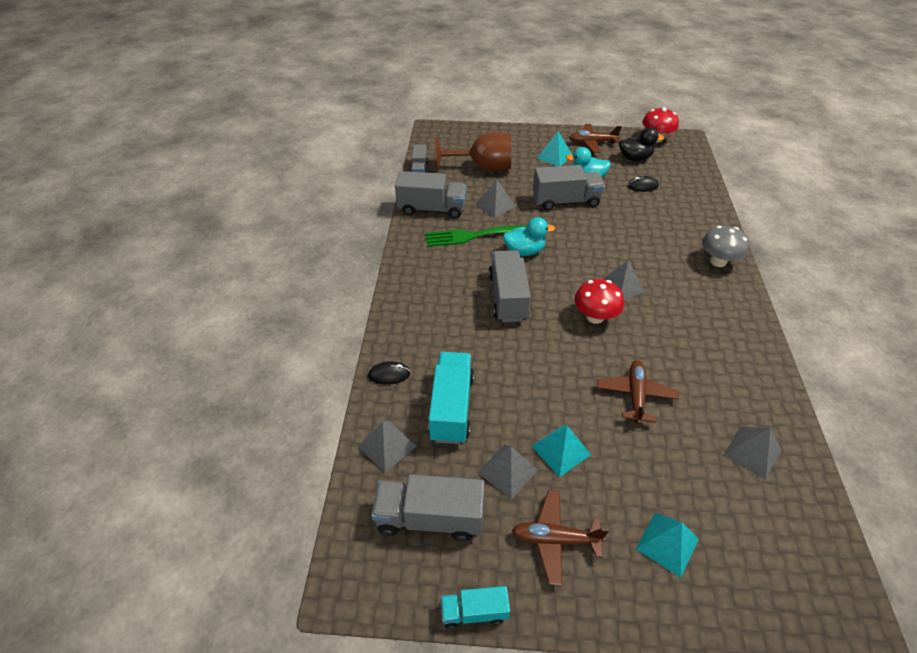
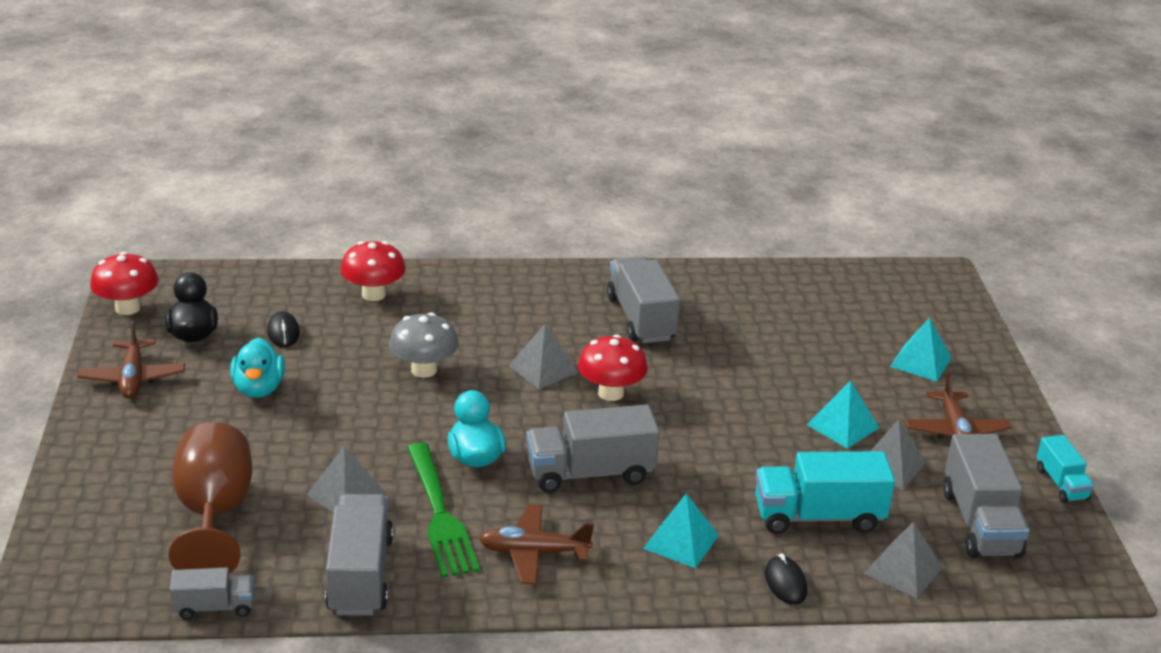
camera: 100 degrees left, 15 degrees down
(554, 156) = (179, 424): turquoise pyramid -> turquoise pyramid (681, 541)
(565, 201) = (328, 413): grey truck -> grey truck (641, 319)
(635, 395) = (738, 368): brown plane -> brown plane (533, 553)
(693, 219) = (373, 294): none -> red mushroom
(718, 261) = (471, 285): grey mushroom -> grey mushroom (424, 370)
(752, 452) = (786, 300): grey pyramid -> none

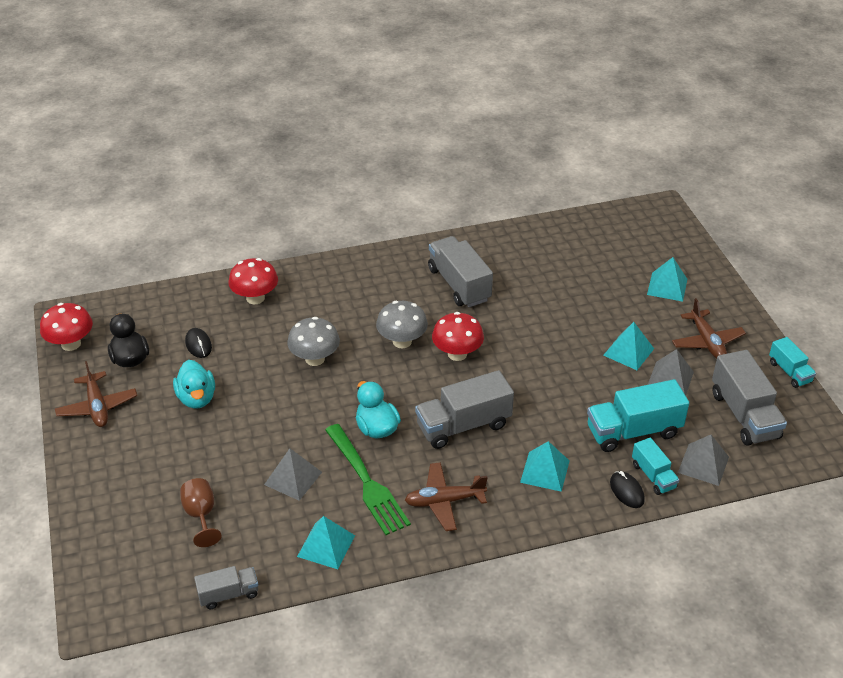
camera: 10 degrees left, 10 degrees up
(214, 515) = (201, 515): brown goblet -> brown goblet, size x0.55
(360, 575) = (326, 546): grey truck -> turquoise pyramid
(543, 368) = (402, 341): grey pyramid -> grey mushroom
(828, 572) = (653, 476): none -> turquoise truck

